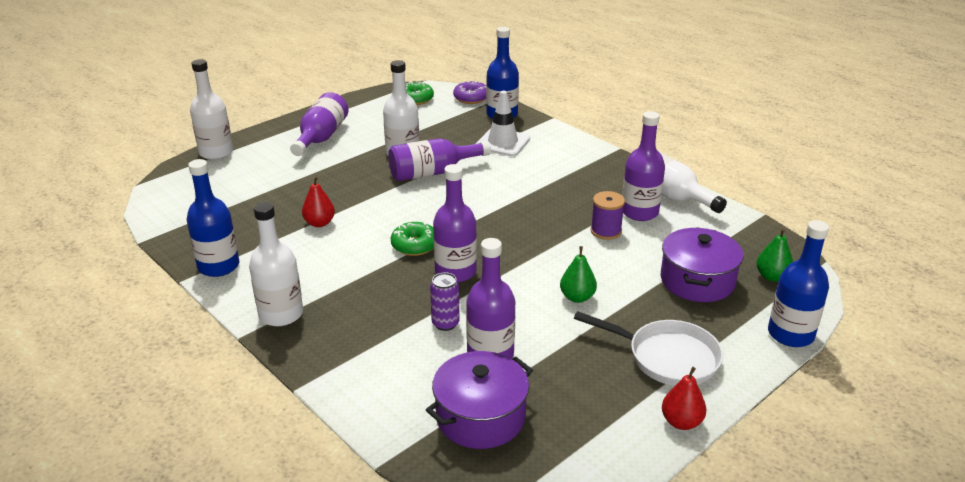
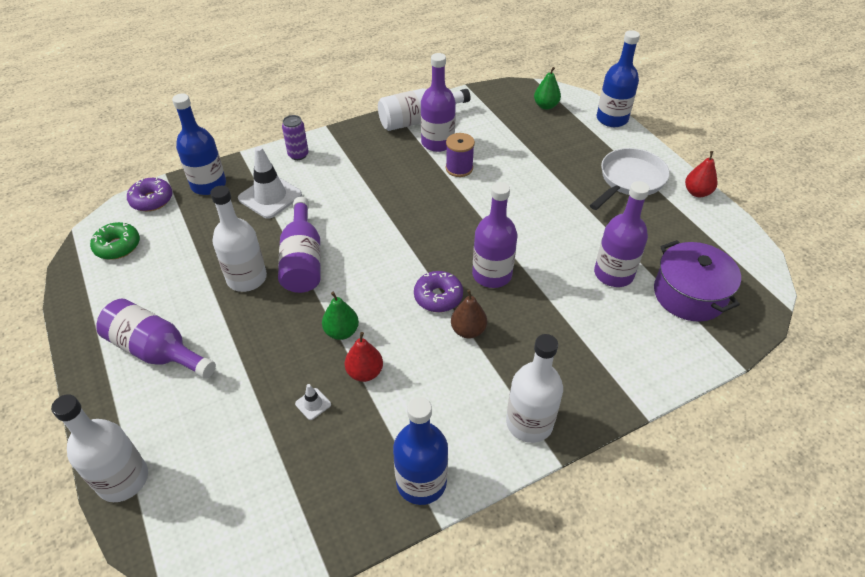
camera: 75 degrees left, 15 degrees up
(285, 206) = (313, 404): none -> white traffic cone
(379, 267) = (468, 330): none -> brown pear
(415, 245) = (438, 297): green donut -> purple donut
(445, 323) = (568, 295): purple can -> purple can (298, 155)
(577, 297) = (548, 207): green pear -> green pear (341, 332)
(697, 280) = (542, 140): purple pot -> none

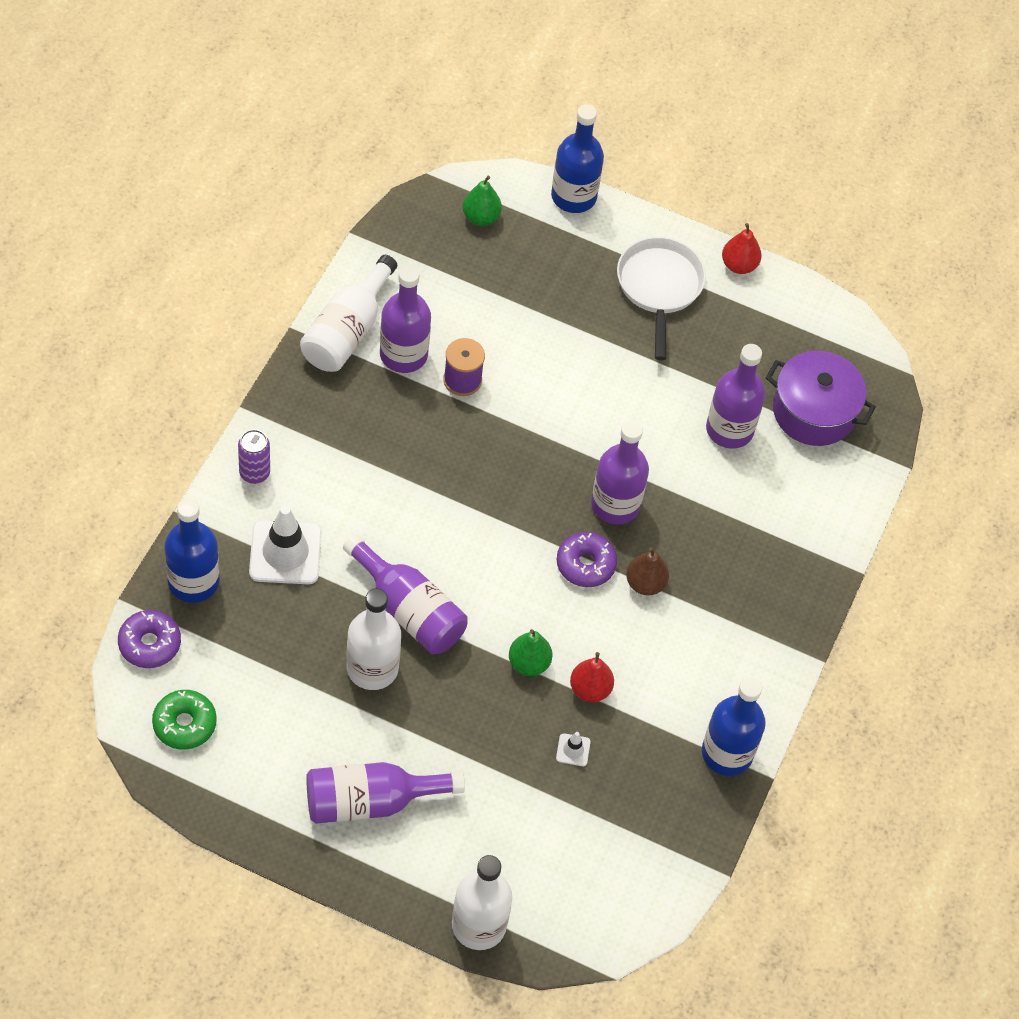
camera: 45 degrees left, 10 degrees up
(529, 423) = (771, 641): white bottle -> none

